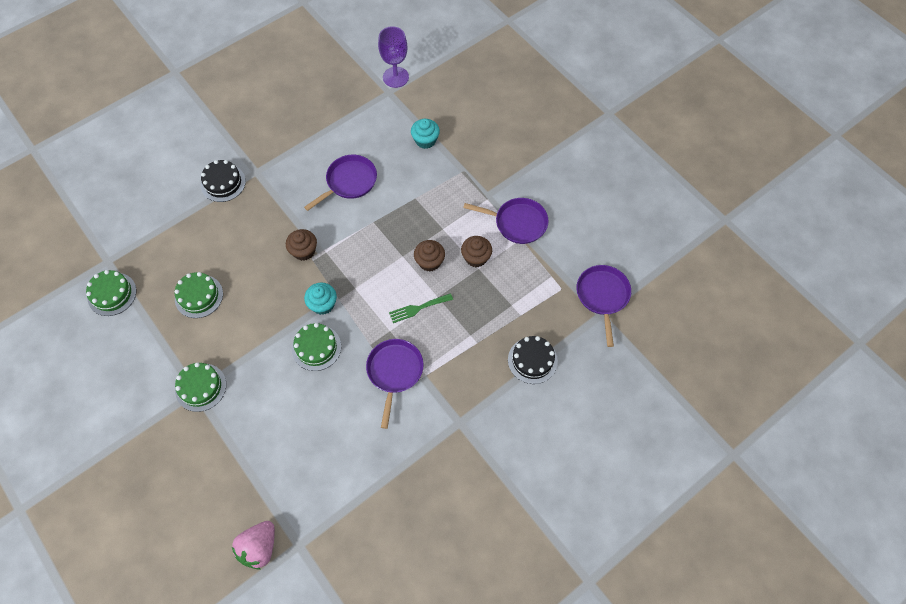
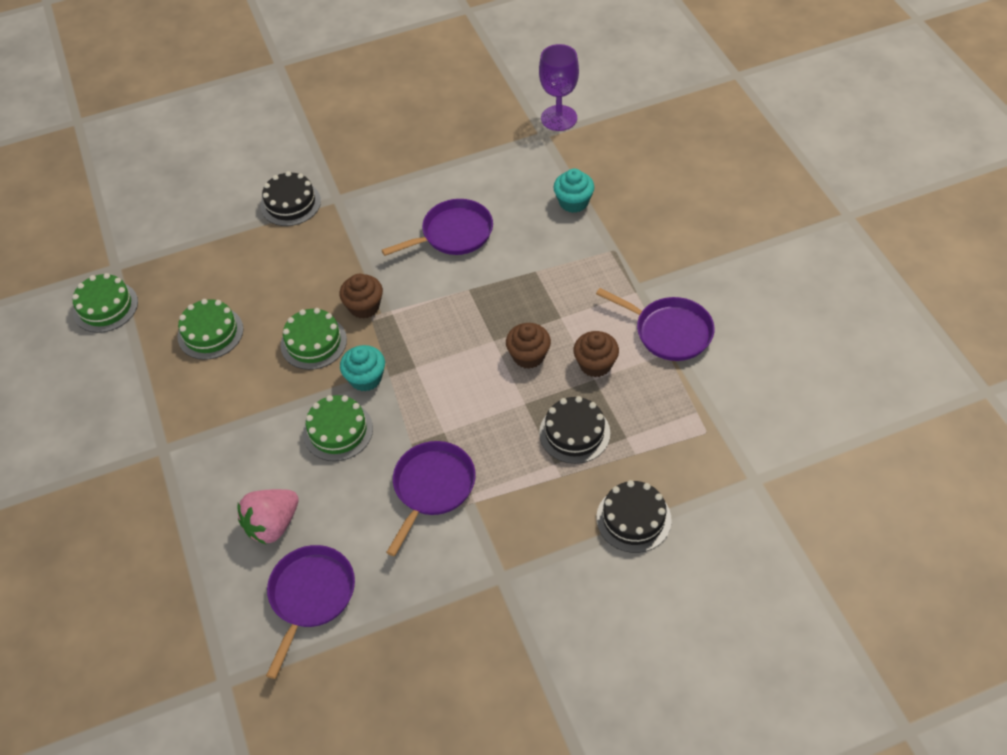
camera: 20 degrees right, 10 degrees down
(200, 387) = (171, 445): green cake -> green cake (313, 342)
(259, 547) = (171, 671): pink strawberry -> pink strawberry (272, 525)
(418, 308) = (492, 412): green fork -> none
(477, 310) = (574, 433): none -> black cake
(602, 296) = (765, 456): purple pan -> purple pan (310, 596)

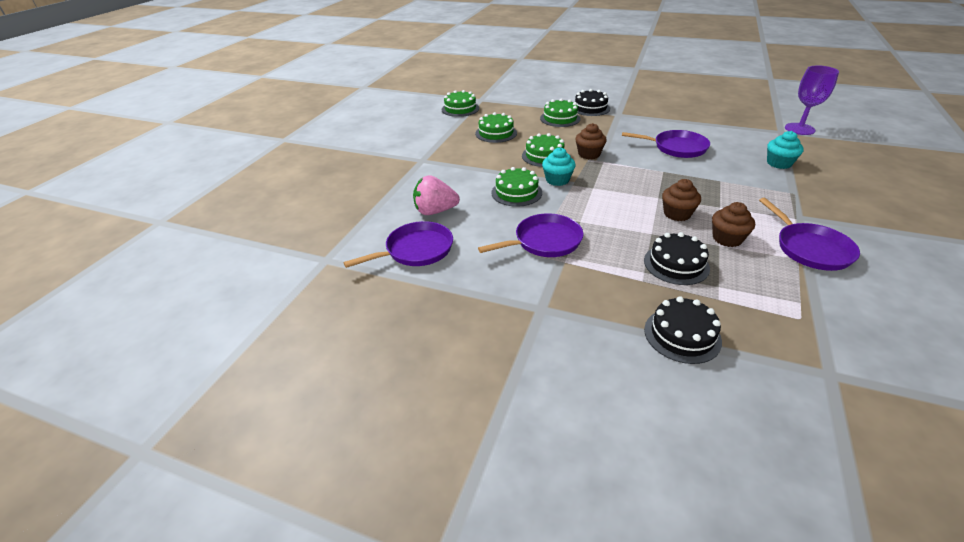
camera: 40 degrees right, 15 degrees down
(269, 250) = (560, 118): none -> green cake

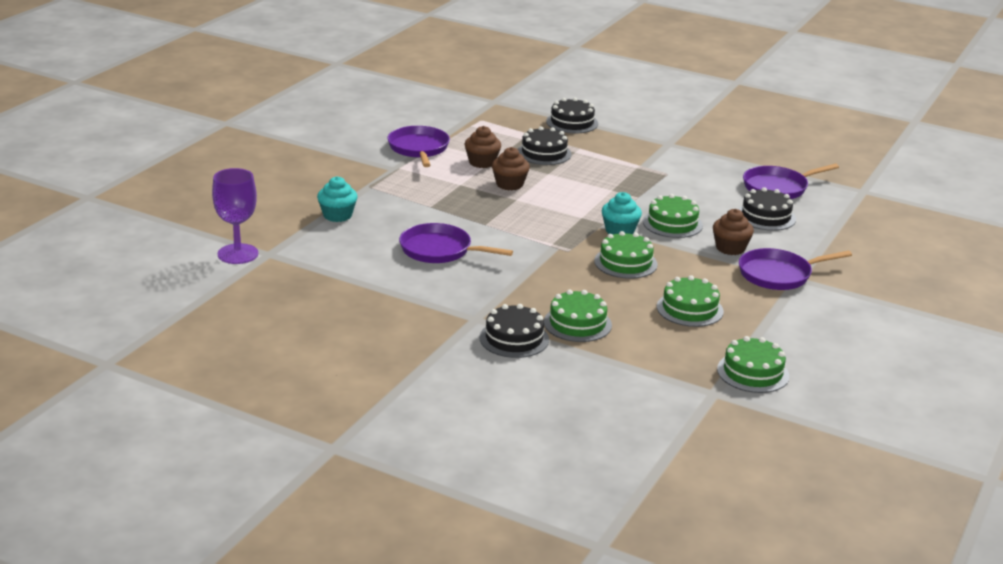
camera: 175 degrees left, 10 degrees down
(435, 211) = (766, 216): pink strawberry -> black cake
(544, 241) = (653, 180): purple pan -> purple pan (778, 274)
(589, 154) = (564, 257): brown cupcake -> brown cupcake (730, 248)

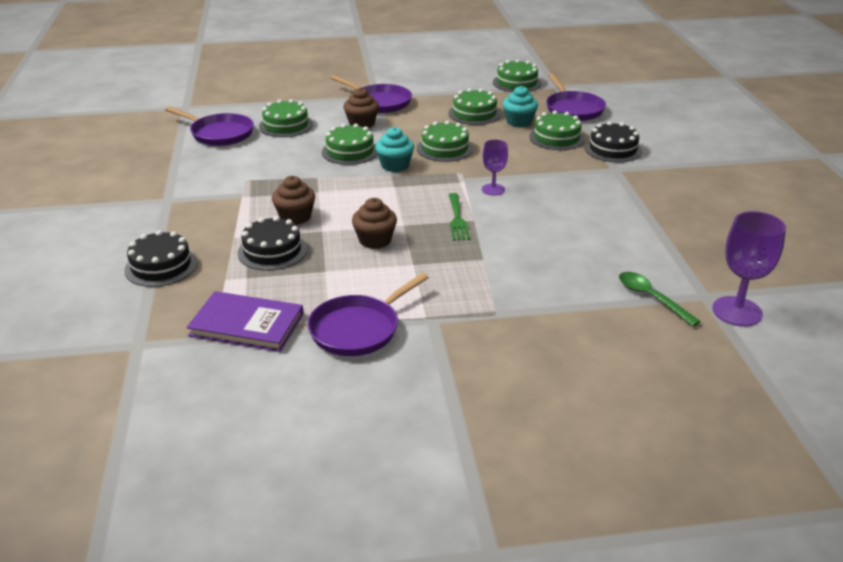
camera: 125 degrees left, 5 degrees up
(299, 236) = (651, 298): none -> green spoon
(337, 215) = (581, 298): turquoise cupcake -> turquoise cupcake (519, 122)
(439, 250) = (551, 220): purple pan -> purple pan (573, 109)
(470, 126) = (247, 325): none -> purple book
(482, 162) = (343, 275): brown cupcake -> brown cupcake (295, 217)
(495, 219) = (457, 219): none -> green fork
(520, 250) = (493, 189): none -> purple goblet
(766, 216) = (286, 125): black cake -> green cake

